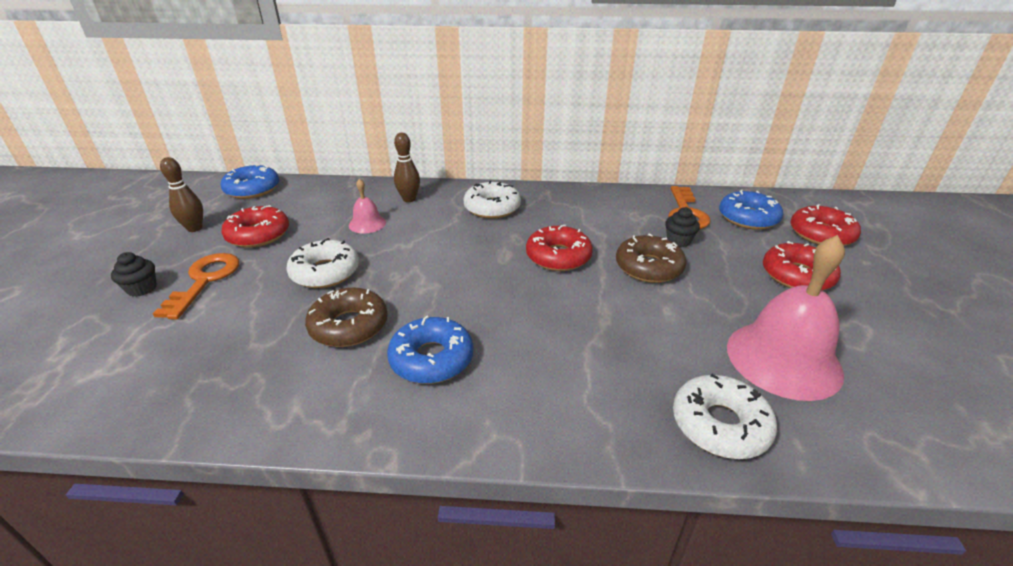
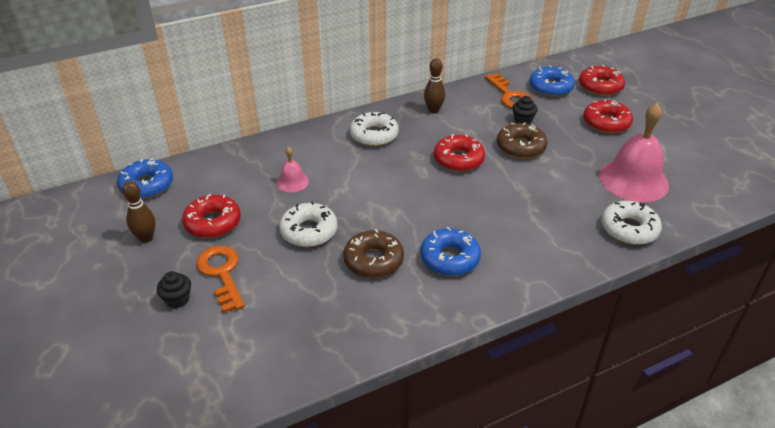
camera: 30 degrees left, 5 degrees up
(409, 199) = (300, 149): brown bowling pin -> brown bowling pin (433, 110)

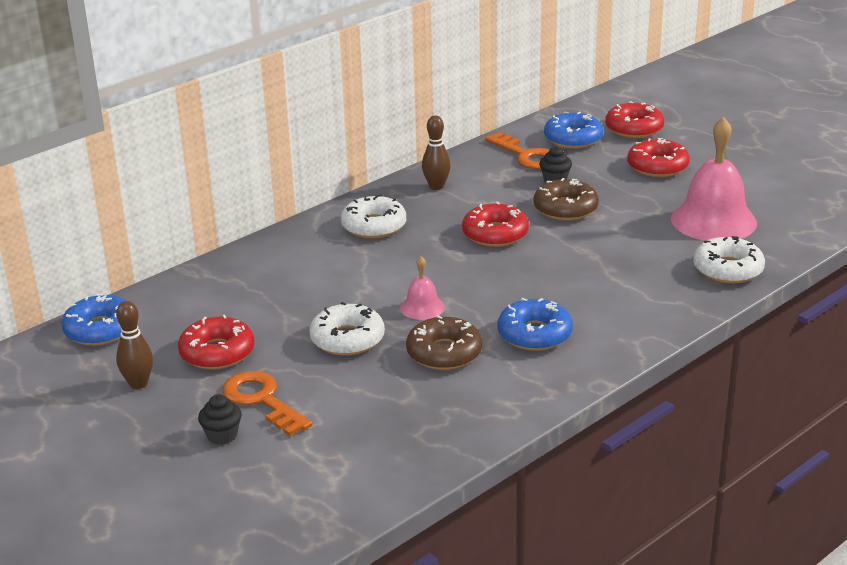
camera: 15 degrees left, 10 degrees down
(292, 182) = (295, 293): pink bell -> pink bell (422, 307)

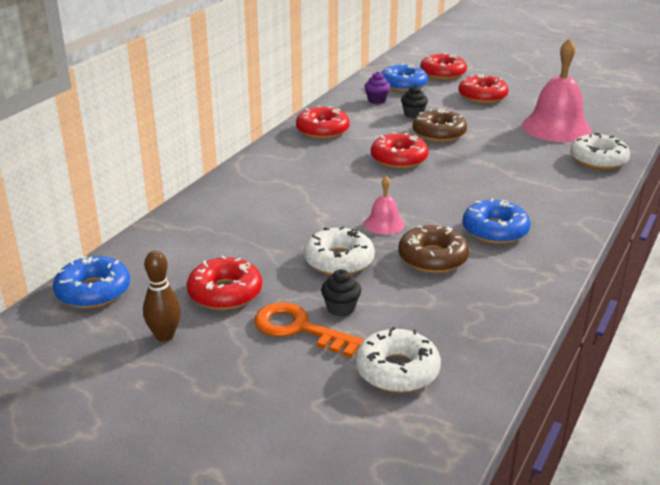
camera: 20 degrees left, 0 degrees up
(222, 435) = (283, 370): black cupcake -> black cupcake (341, 308)
(374, 226) = (293, 166): white donut -> white donut (397, 370)
(436, 186) = (322, 130): brown bowling pin -> red donut
(526, 156) = (377, 100): orange key -> purple cupcake

